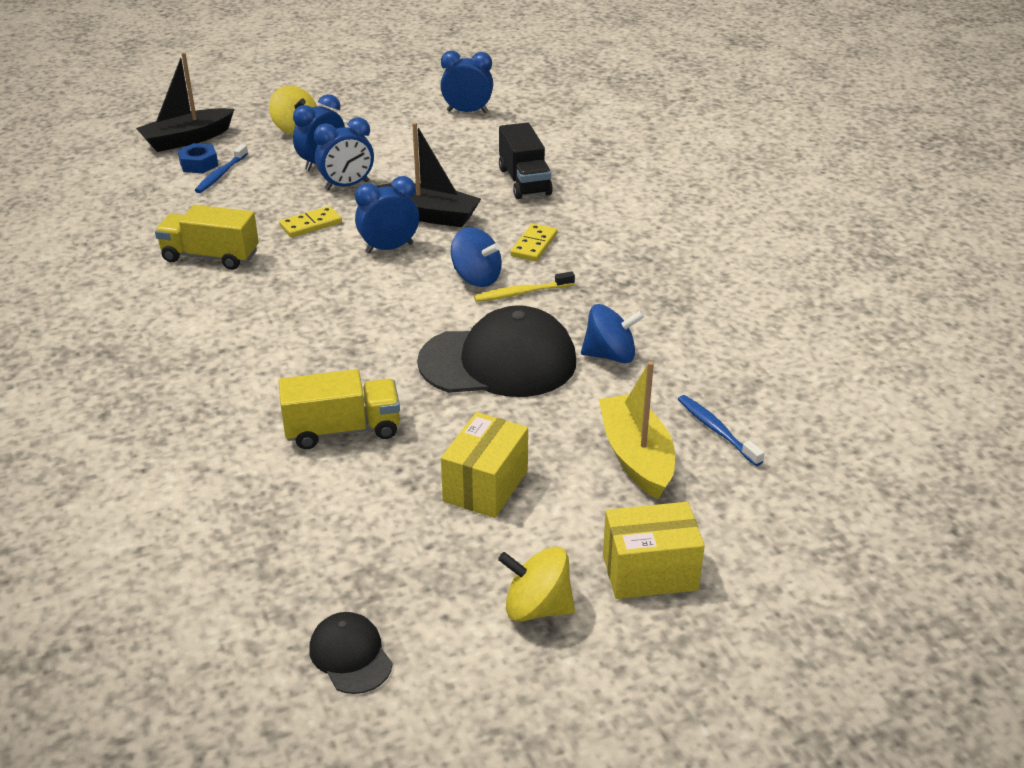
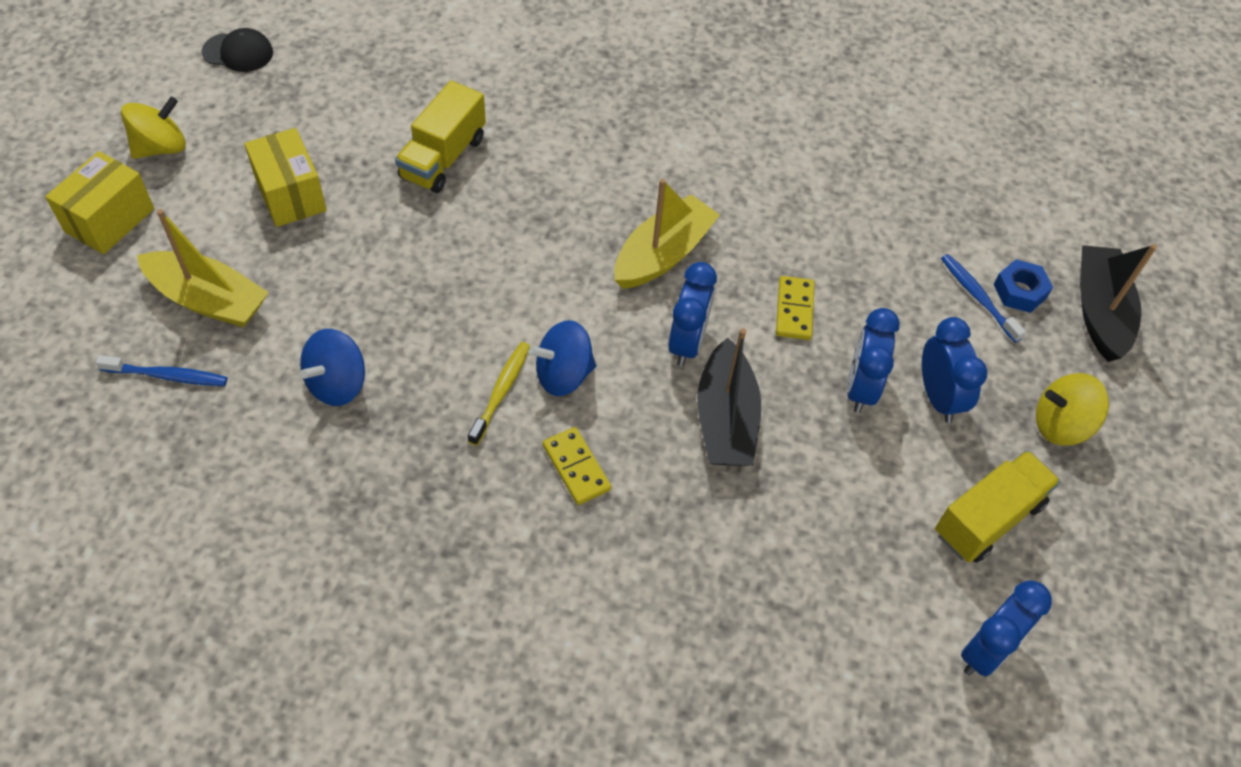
camera: 125 degrees right, 20 degrees up
(210, 256) = (794, 208): yellow truck -> yellow truck (988, 519)
(322, 287) = (663, 254): none -> yellow boat
(430, 215) = (725, 419): black boat -> black boat turned 60 degrees counterclockwise
(498, 362) = (418, 300): black cap -> none
(524, 181) = (726, 567): black truck -> none

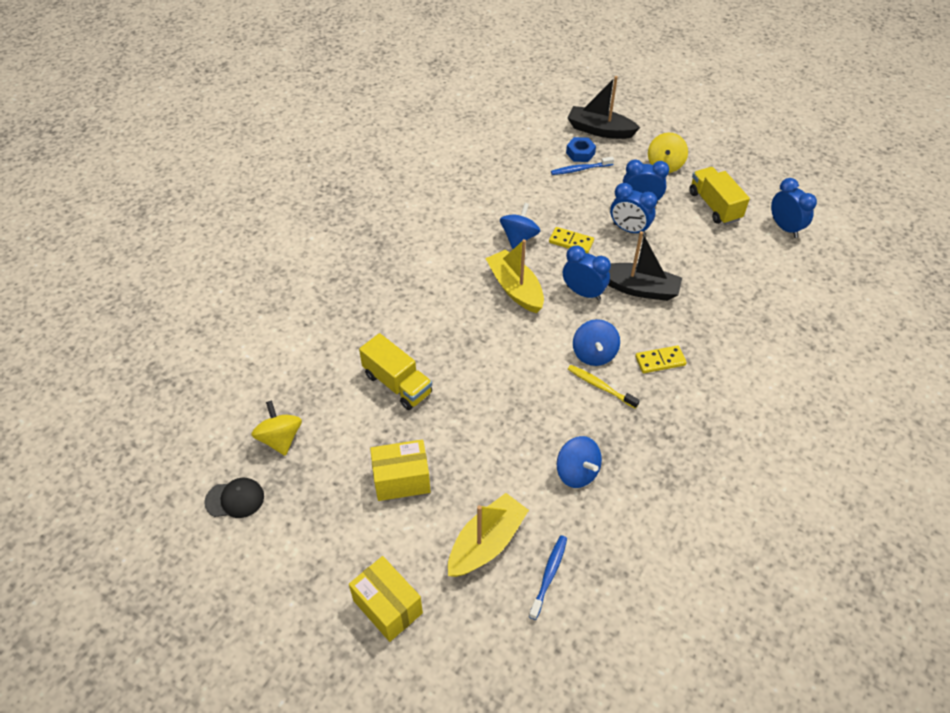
camera: 70 degrees left, 5 degrees down
(161, 147) = (321, 564): yellow spinning top -> yellow spinning top (280, 438)
(238, 52) = (235, 499): black cap -> black cap turned 60 degrees clockwise
(774, 240) = (519, 238): none -> blue spinning top

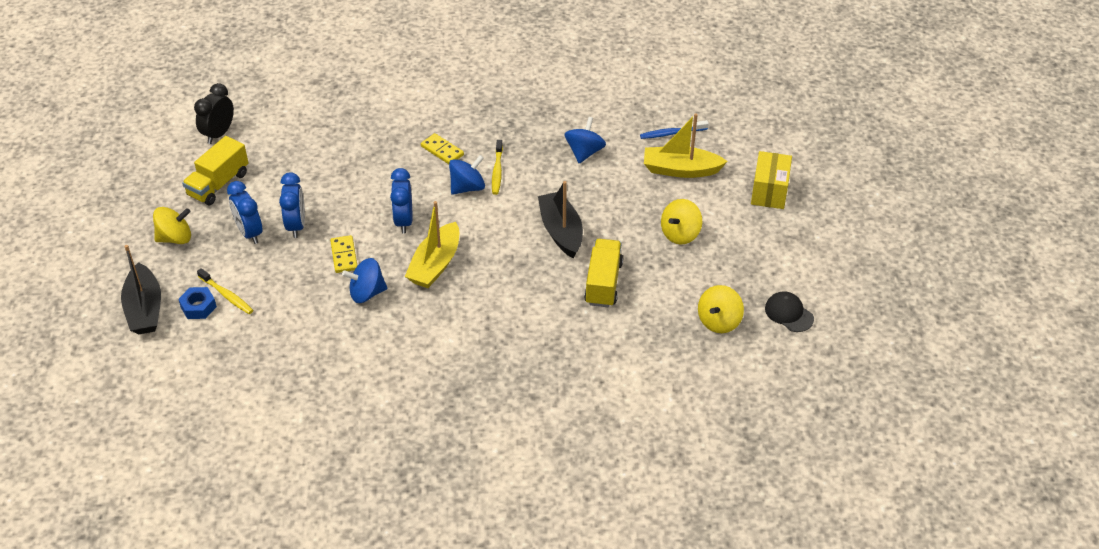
camera: 125 degrees left, 5 degrees down
(401, 480) = (680, 234): yellow box -> yellow spinning top
(580, 169) = (227, 295): blue toothbrush -> yellow toothbrush
(639, 288) = (370, 191): black boat -> black boat (561, 231)
(785, 228) = (219, 134): blue clock -> black clock

